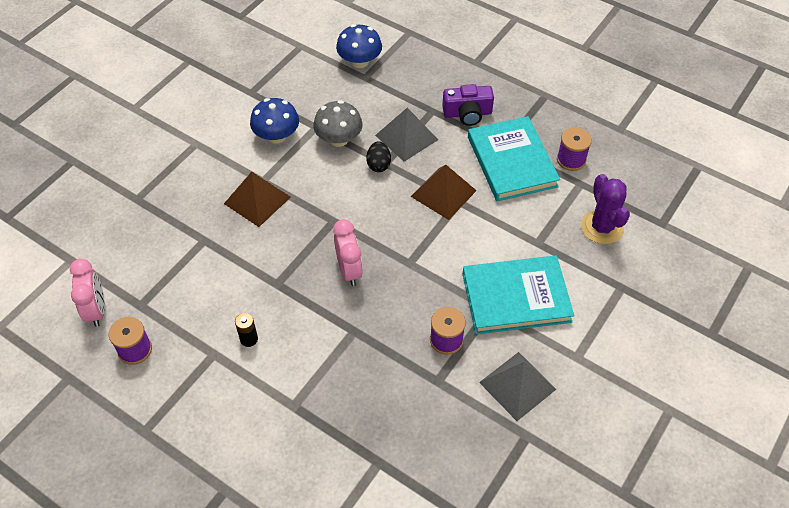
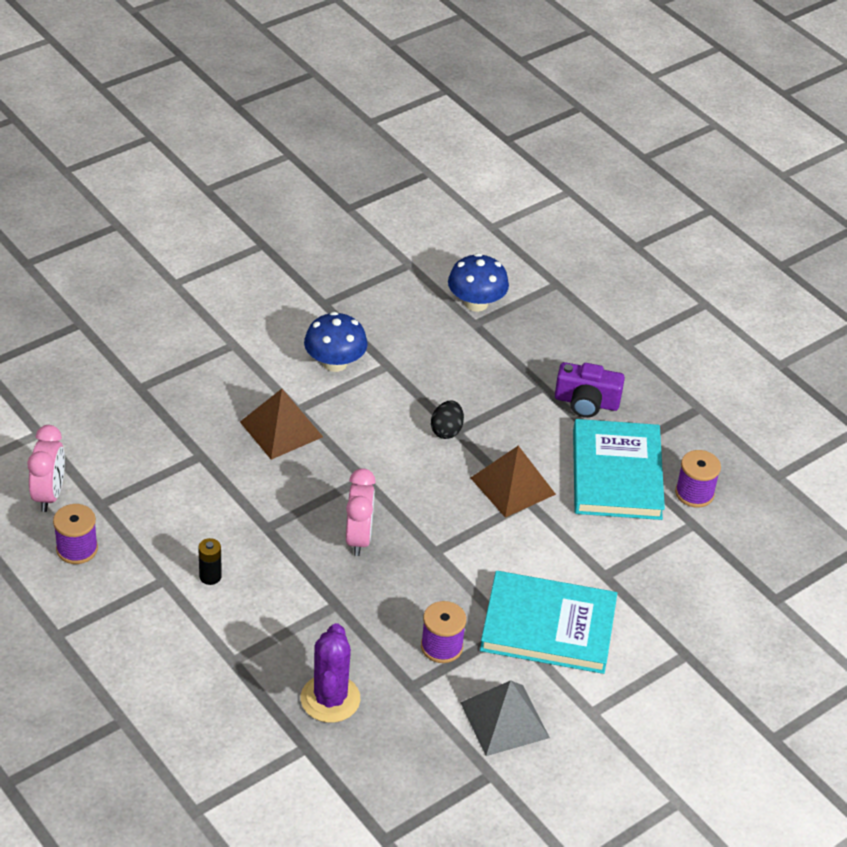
camera: 15 degrees right, 10 degrees down
(339, 139) = (410, 387): grey mushroom -> none
(406, 137) = (496, 408): grey pyramid -> none
(602, 227) = (695, 581): purple cactus -> purple cactus (330, 699)

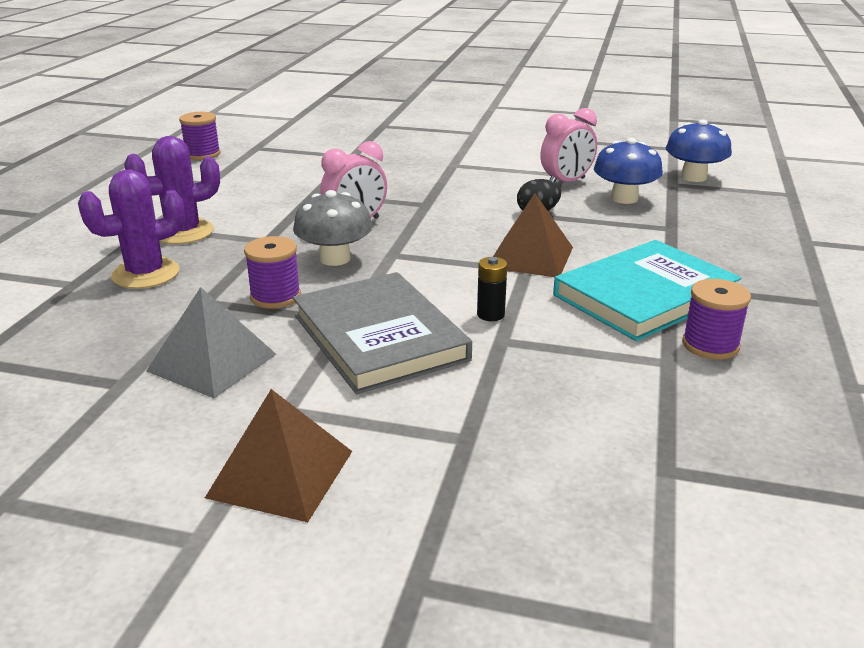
camera: 55 degrees right, 15 degrees down
(49, 494) = (243, 135): pink clock -> pink clock (566, 182)
(210, 576) = (232, 193): black battery -> black battery (490, 314)
(267, 644) = (183, 232): none -> purple cactus
(281, 429) = (423, 166): brown pyramid -> brown pyramid (281, 474)
(335, 363) = (523, 160): blue mushroom -> blue mushroom (624, 198)
(411, 584) = (335, 258): none -> grey mushroom
(548, 626) = (379, 337): turquoise book -> grey book
(586, 402) = (697, 250): purple camera -> none

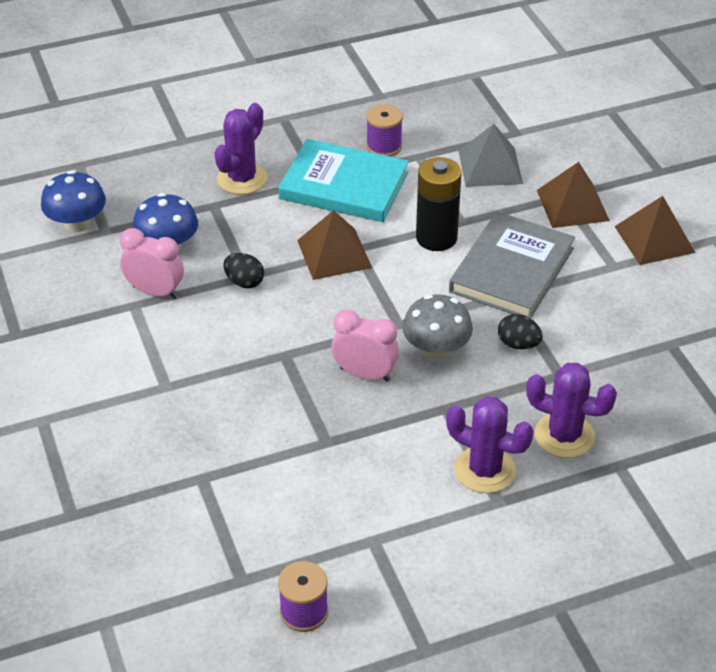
camera: 125 degrees left, 15 degrees up
(212, 362) = (612, 321): grey pyramid -> grey pyramid (490, 167)
(275, 297) = (518, 344): purple spool -> black egg
(437, 437) = (572, 205): none -> brown pyramid
(490, 314) = (436, 238): black battery -> black battery, size x2.04
(707, 250) = (242, 179): none -> purple cactus

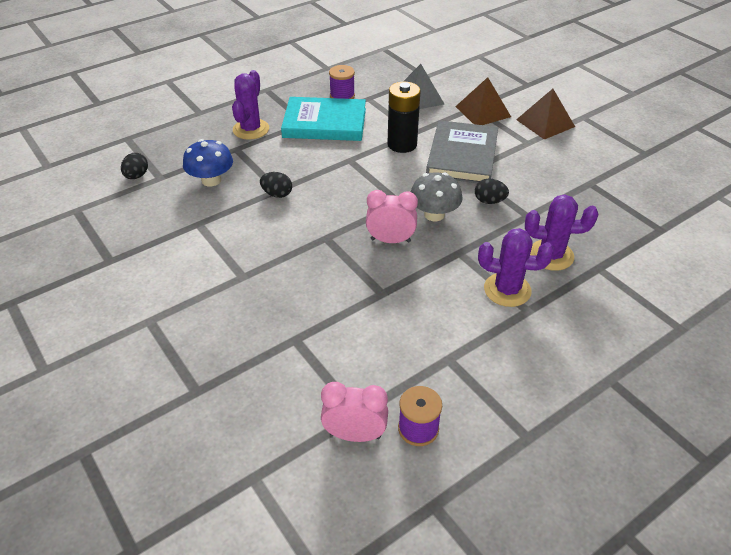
camera: 15 degrees left, 0 degrees up
(77, 223) = (136, 176): blue mushroom -> black egg
(155, 292) = (212, 212): pink clock -> pink clock (355, 435)
(334, 253) = (335, 165): brown pyramid -> none

